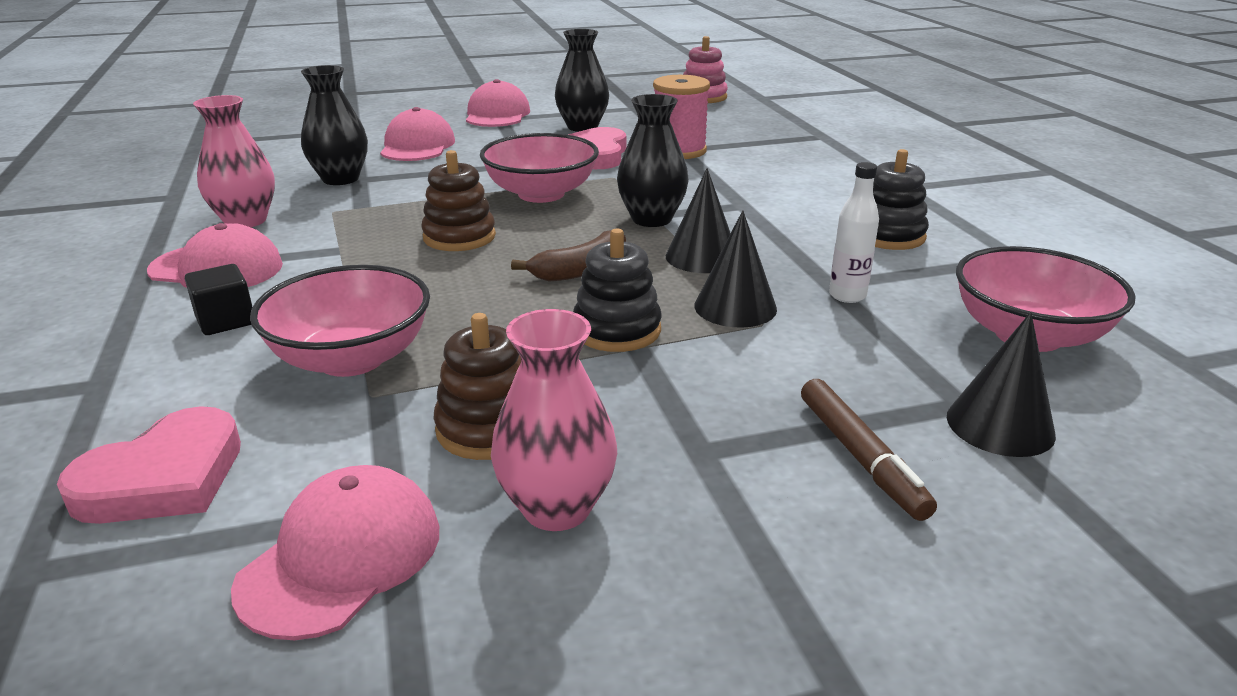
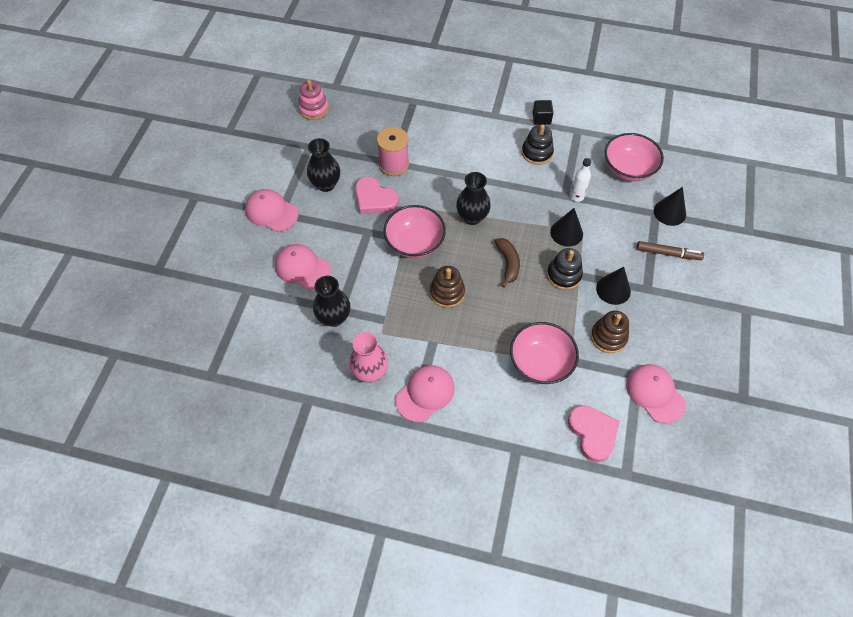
camera: 60 degrees left, 30 degrees up
(225, 321) = (484, 398): black cube -> black cube (541, 118)
(557, 508) = (657, 335): pink vase -> none
(702, 257) = (520, 220): black cone -> black cone (613, 289)

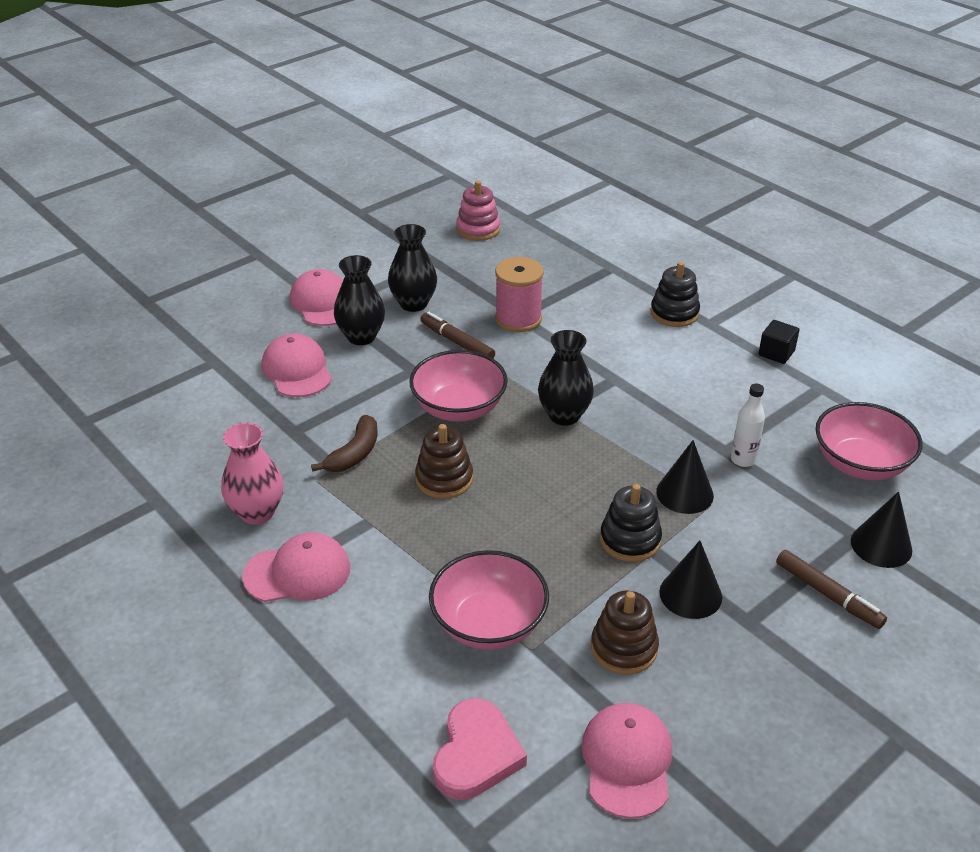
camera: 35 degrees right, 20 degrees down
(334, 318) = (278, 435): black vase -> black vase (361, 337)
(374, 199) = (457, 342): pink heart -> brown marker
(508, 264) = (561, 488): brown banana -> brown banana (354, 453)
(537, 153) = (731, 387): black stacking toy -> black stacking toy (674, 313)

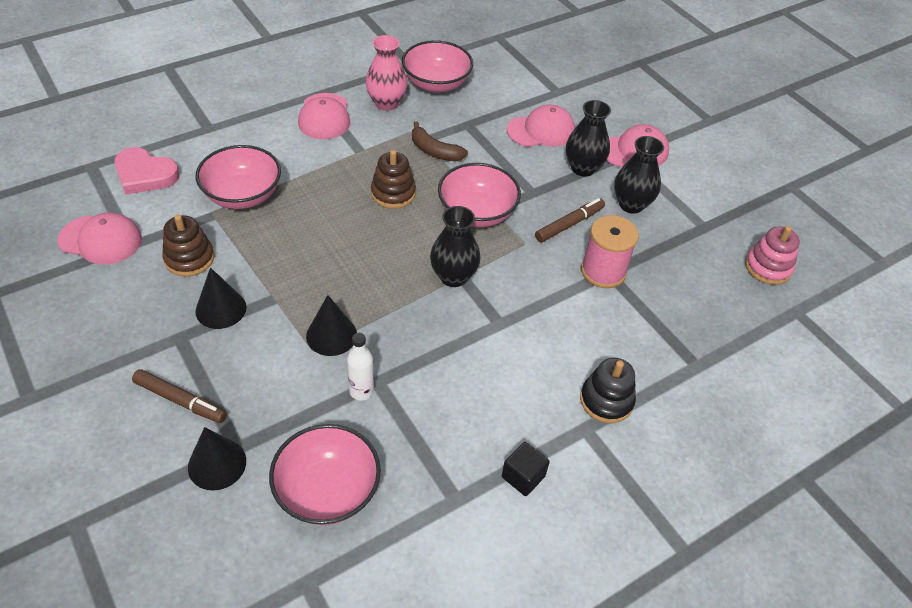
camera: 95 degrees right, 10 degrees up
(205, 469) = (436, 84): none -> pink bowl
(630, 540) = (291, 286): black stacking toy -> none
(828, 594) = (180, 400): brown marker -> brown marker turned 120 degrees counterclockwise

